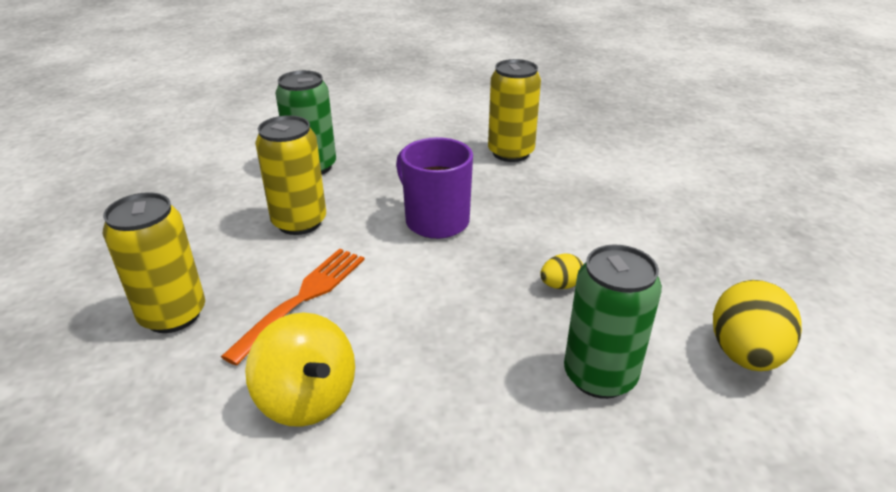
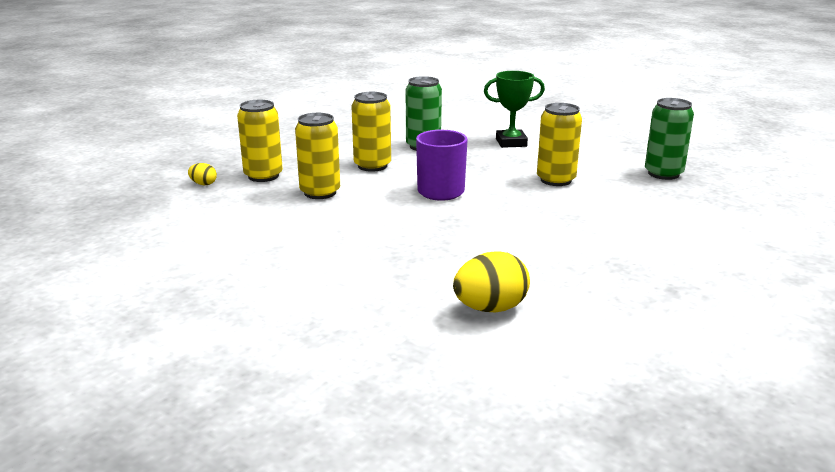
camera: 45 degrees right, 10 degrees down
(302, 299) = (320, 192): orange fork -> yellow can
(307, 398) = (263, 222): yellow spinning top -> none
(394, 124) = (511, 142): none -> green trophy
(560, 285) = (451, 241): yellow egg -> yellow egg (203, 184)
(599, 376) = (394, 276): green can -> green can (663, 174)

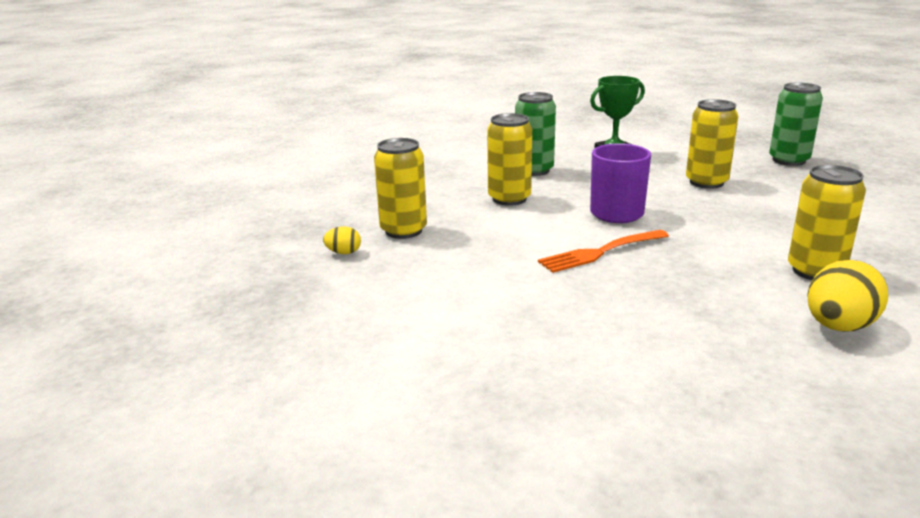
camera: 20 degrees left, 0 degrees up
(320, 192) = (492, 237): yellow can -> yellow can (815, 271)
(386, 218) = (601, 252): none -> orange fork

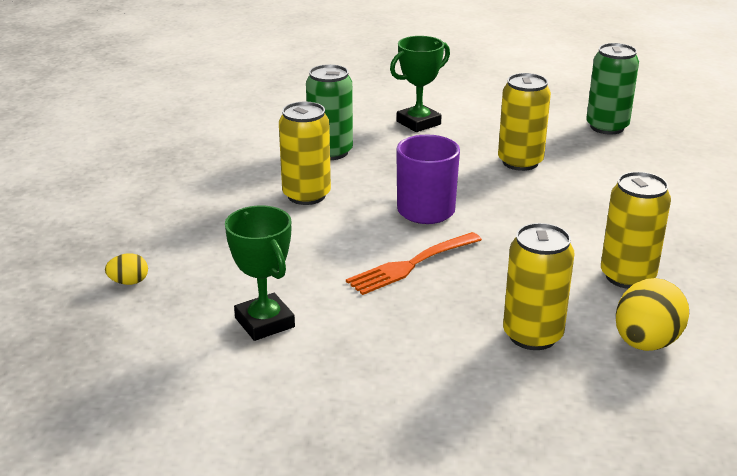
camera: 10 degrees left, 5 degrees up
(403, 231) = (192, 247): yellow can -> yellow can (532, 335)
(459, 288) = (265, 322): none -> green trophy

